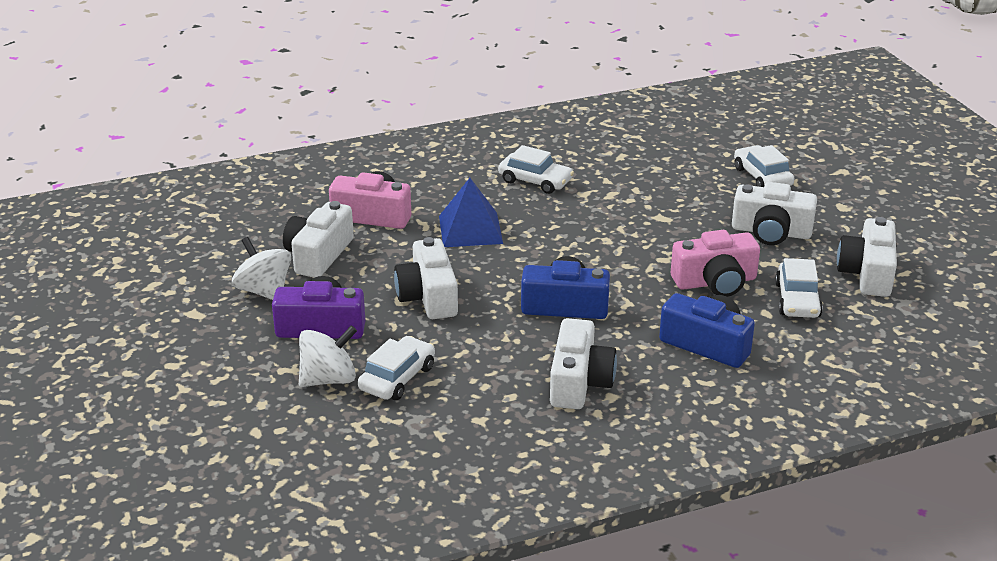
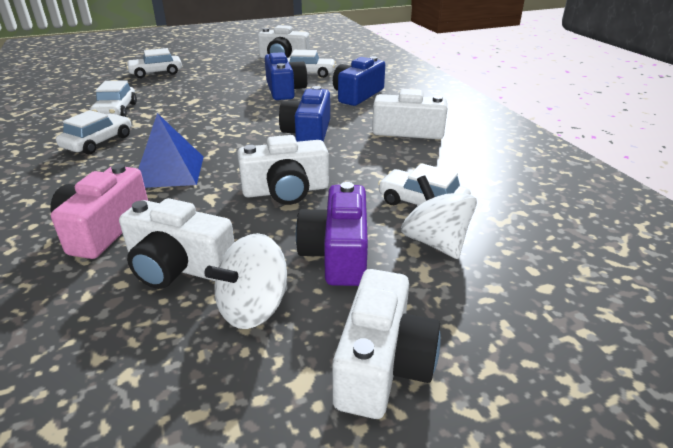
camera: 90 degrees left, 0 degrees up
(619, 175) = (116, 111): none -> white car
(715, 282) = (284, 90): pink camera -> blue camera
(771, 232) = (228, 74): white camera -> white camera (382, 364)

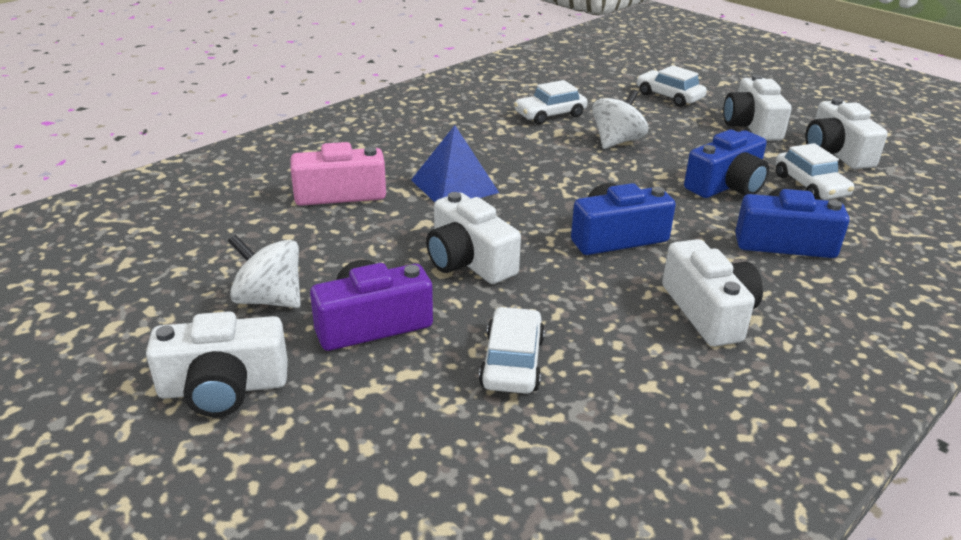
camera: 65 degrees right, 0 degrees up
(98, 142) = (478, 133): white car -> none
(178, 266) = (308, 245): white camera -> white camera (752, 126)
(435, 242) = (431, 387): white spinning top -> white spinning top (616, 141)

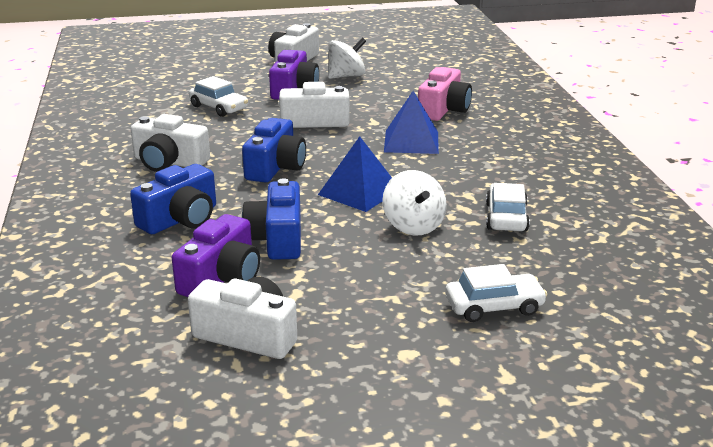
camera: 125 degrees right, 5 degrees down
(597, 178) = (359, 192): none -> blue pyramid
(752, 126) = (363, 318): white camera -> none
(810, 185) = (221, 278): white car -> purple camera

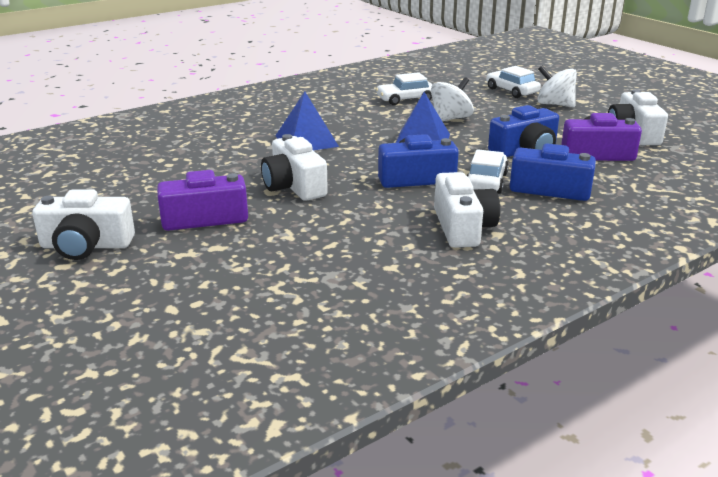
camera: 115 degrees left, 0 degrees up
(219, 107) = (296, 246): white car -> white car (486, 182)
(346, 76) = (139, 199): white spinning top -> white spinning top (554, 104)
(443, 109) = (218, 141): pink camera -> none

